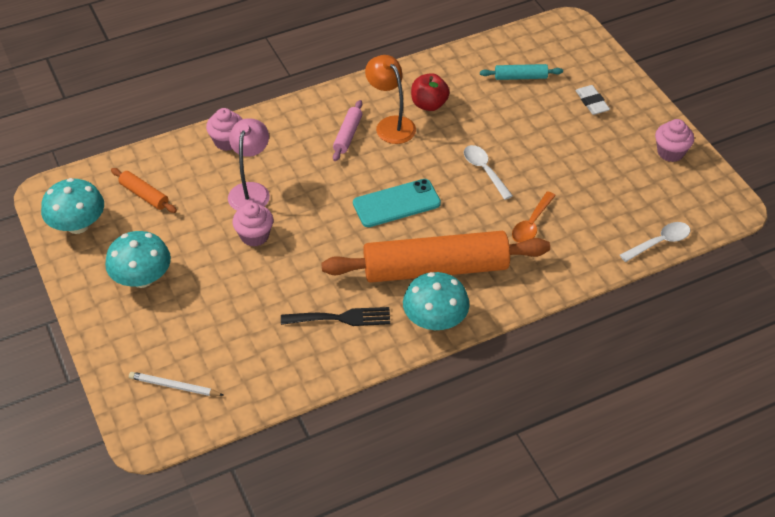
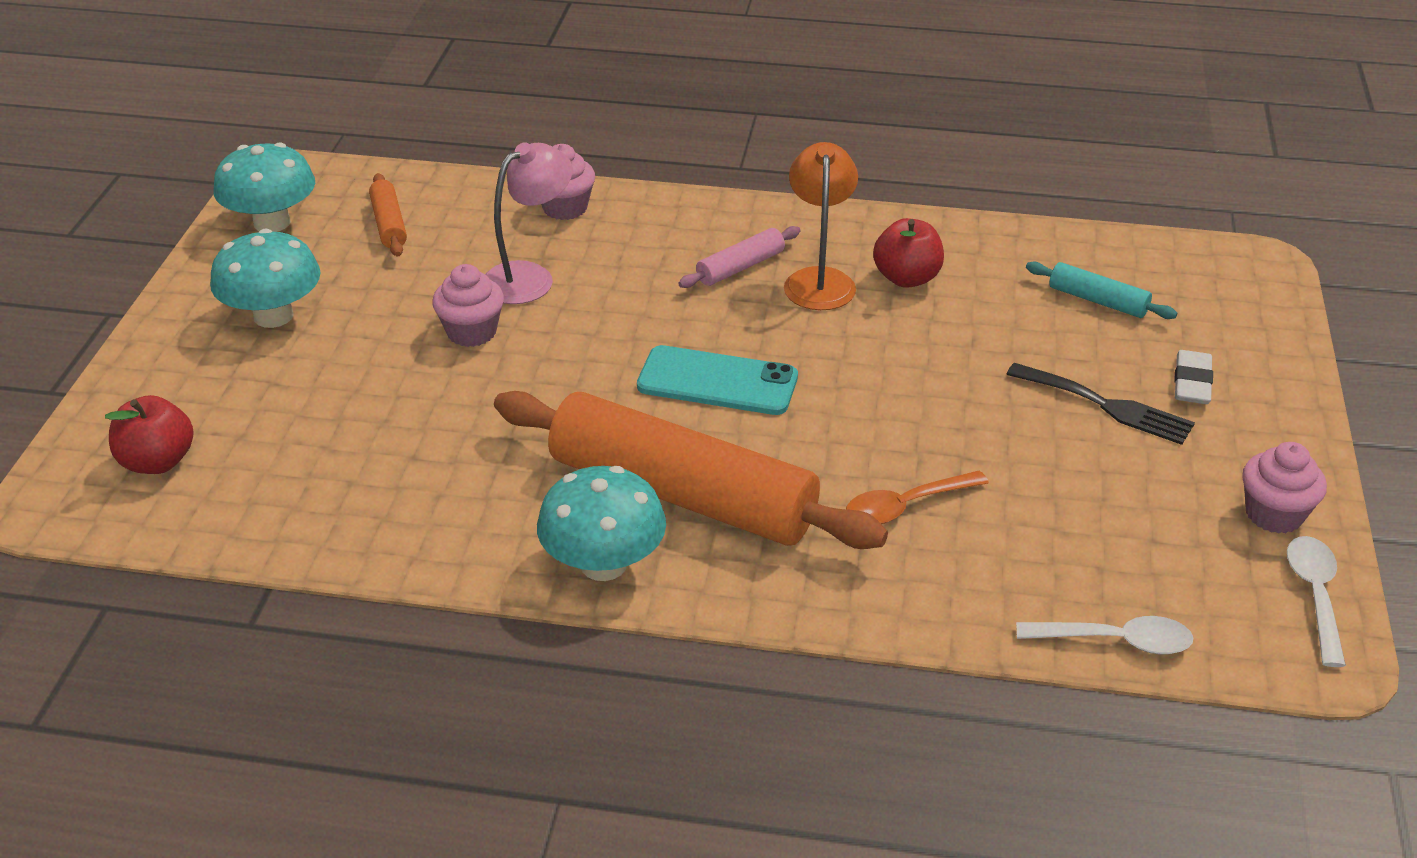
camera: 35 degrees right, 10 degrees down
(174, 386) = (157, 462): white pencil -> red apple
(341, 318) = (470, 491): black fork -> black fork (1107, 406)
(484, 170) = (904, 399): white spoon -> white spoon (1314, 596)

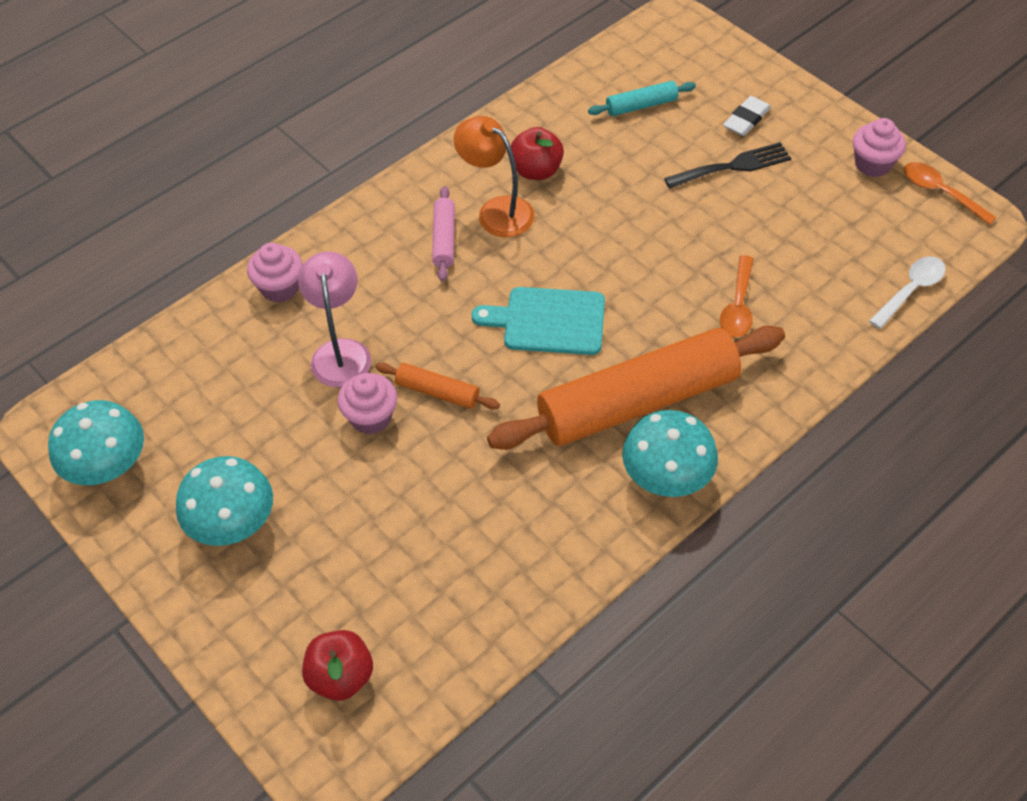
camera: 50 degrees left, 15 degrees up
(389, 224) = (190, 396): orange rolling pin -> orange rolling pin (438, 392)
(717, 382) = (548, 321): turquoise phone -> turquoise cutting board
(1192, 382) = (746, 119): white eraser -> white eraser turned 75 degrees clockwise
(1314, 596) = (940, 193): white spoon -> orange spoon

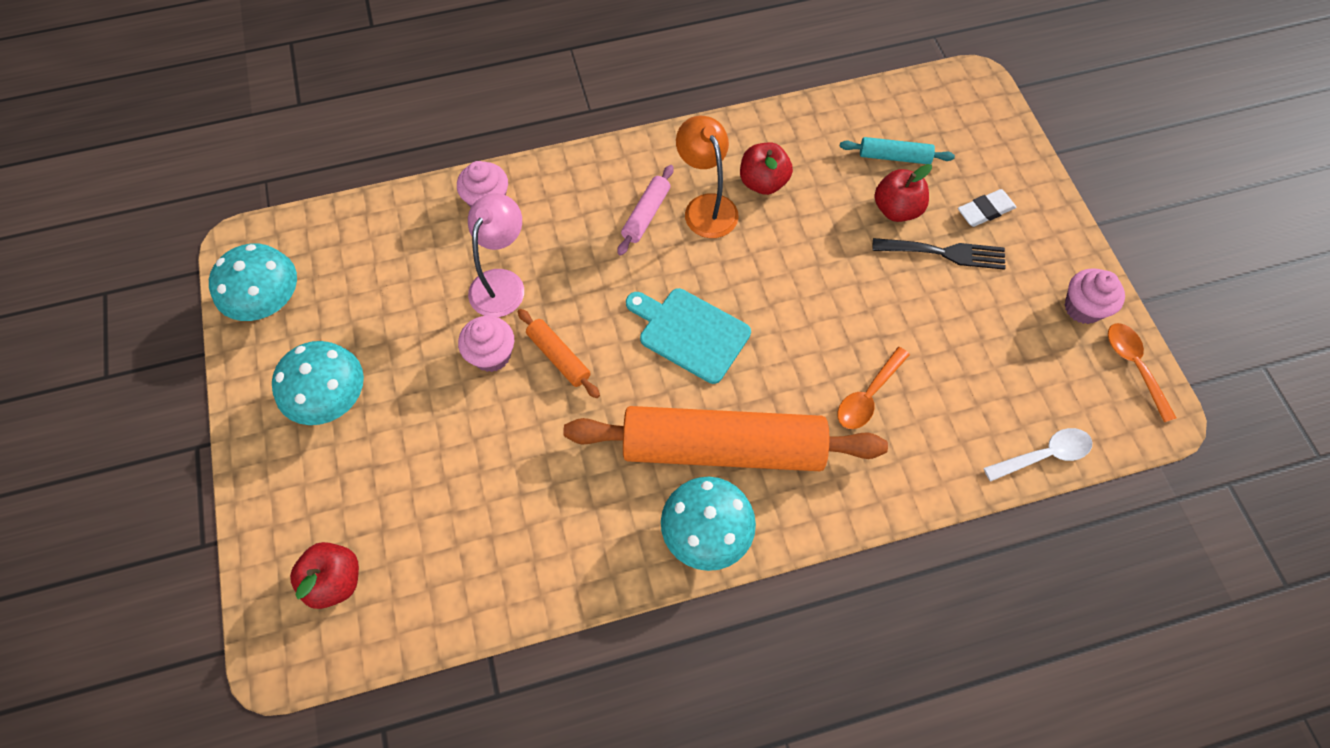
camera: 25 degrees right, 10 degrees up
(669, 147) = (896, 209): none -> red apple

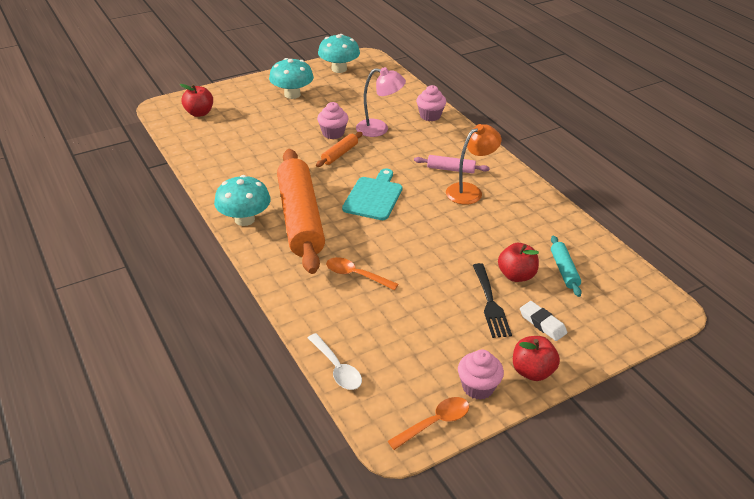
camera: 75 degrees right, 25 degrees down
(763, 182) = (503, 211): red apple -> red apple (532, 371)

